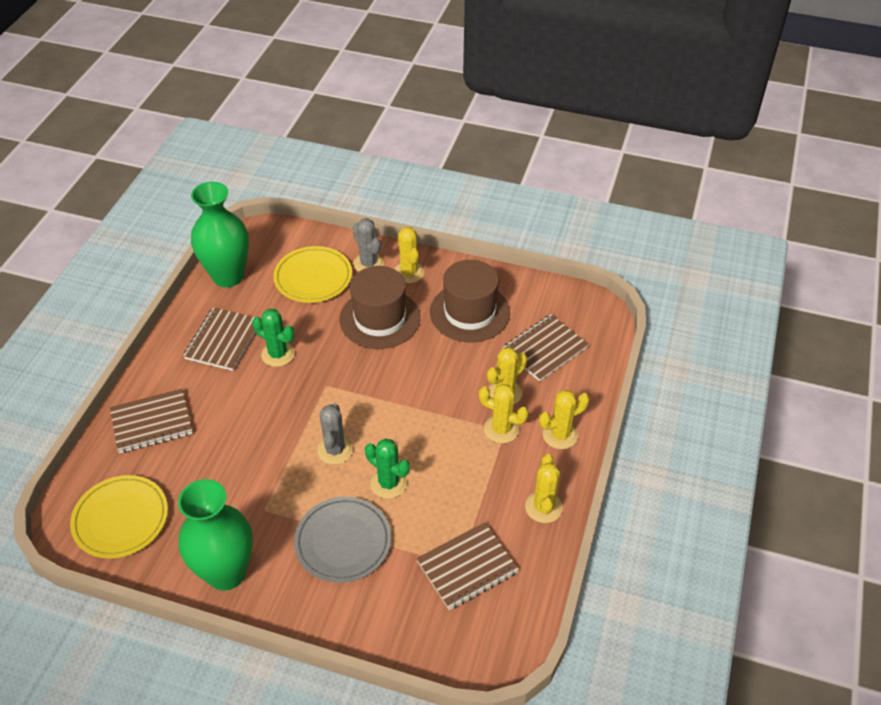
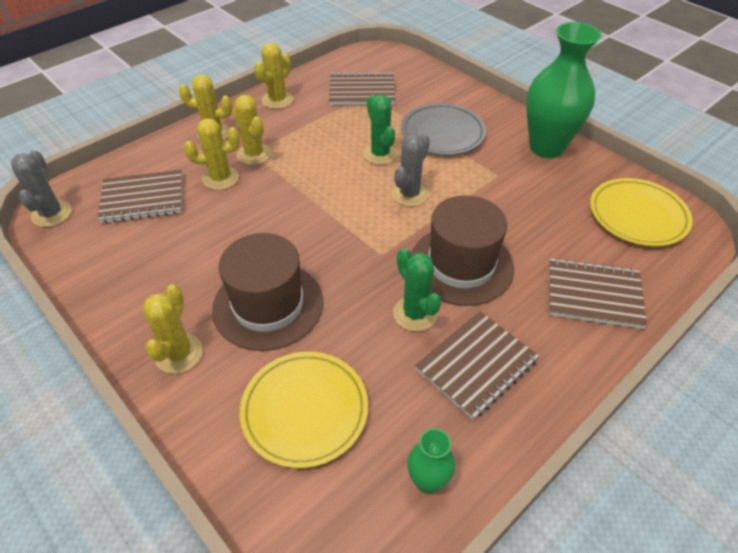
camera: 150 degrees left, 0 degrees up
(228, 276) = (427, 481): green vase -> green vase, size x0.47
(368, 264) = (215, 396): grey cactus -> grey cactus (52, 214)
(469, 312) = (167, 266): brown hat -> brown hat (461, 265)

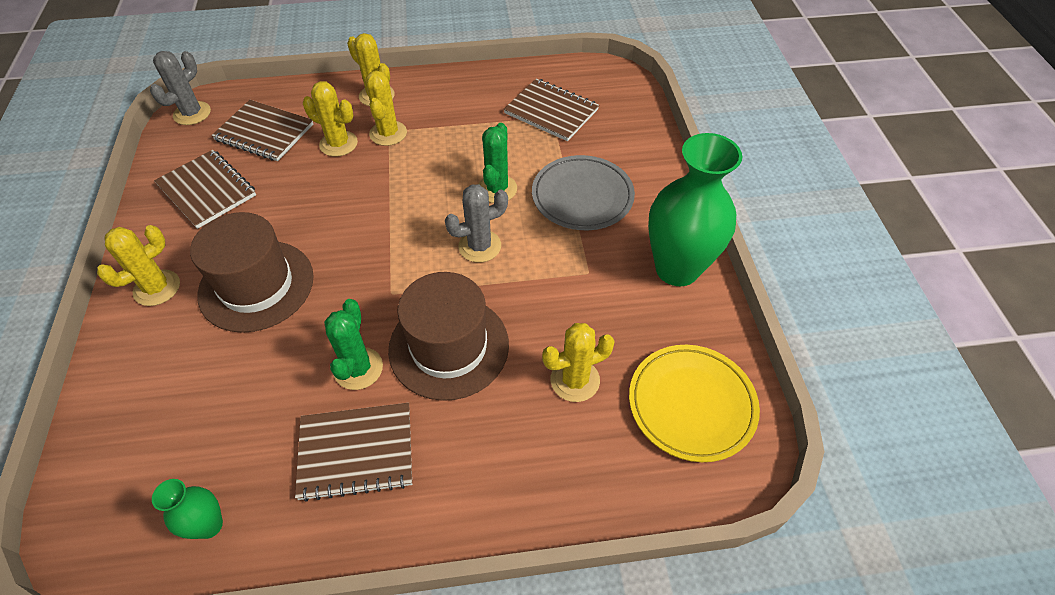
camera: 35 degrees right, 5 degrees up
(277, 100) = (463, 86): yellow cactus -> yellow cactus (575, 380)
(305, 410) = (189, 397): yellow plate -> none
(593, 295) = (541, 459): brown notebook -> brown notebook (207, 190)

